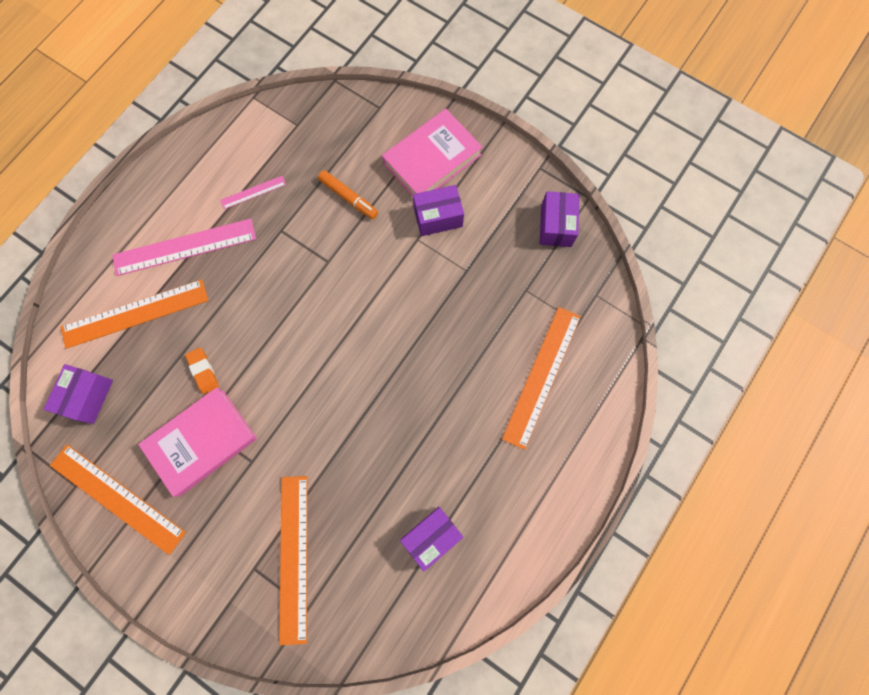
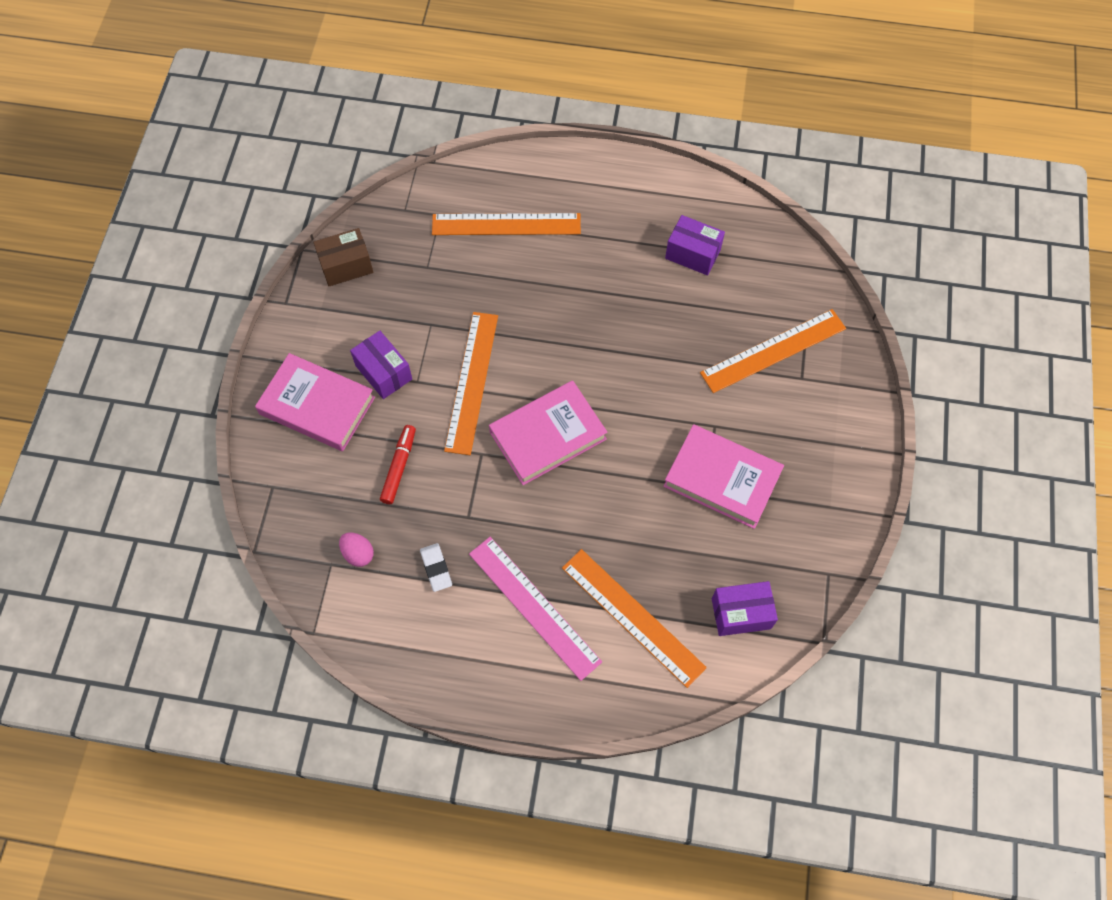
camera: 115 degrees left, 10 degrees down
(117, 498) = (815, 527): orange ruler -> orange ruler (471, 382)
(203, 371) = (655, 514): orange eraser -> none
(253, 192) = (436, 568): pink ruler -> white eraser
(294, 145) = (358, 554): none -> pink egg
(316, 319) = (548, 436): none -> pink book
(348, 197) = (399, 467): orange marker -> red marker
(556, 226) = (346, 266): purple box -> brown box

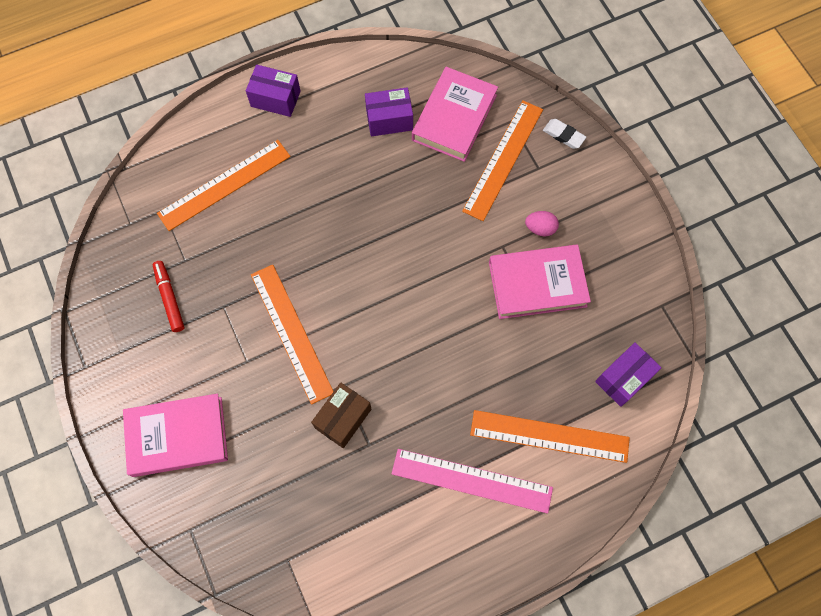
camera: 35 degrees left, 5 degrees up
(346, 266) = (114, 302): brown box -> brown box (343, 418)
(358, 554) = (303, 535): pink egg -> pink egg (540, 228)
(384, 372) = (213, 372): purple box -> purple box (275, 99)
(399, 467) = (284, 442): red marker -> red marker (169, 298)
(436, 568) = (374, 503): white eraser -> white eraser (563, 135)
(548, 436) = (383, 337): pink book -> pink book (454, 117)

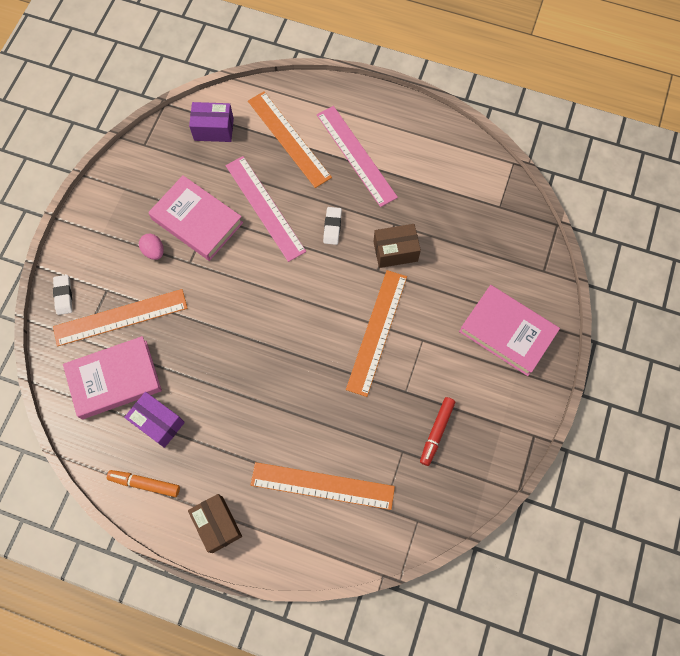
camera: 135 degrees left, 0 degrees up
(275, 99) = (217, 524): purple box -> brown box
(353, 78) = (145, 484): none -> orange marker
(420, 388) = (332, 227): none -> white eraser
(496, 349) = (265, 208): none -> pink ruler

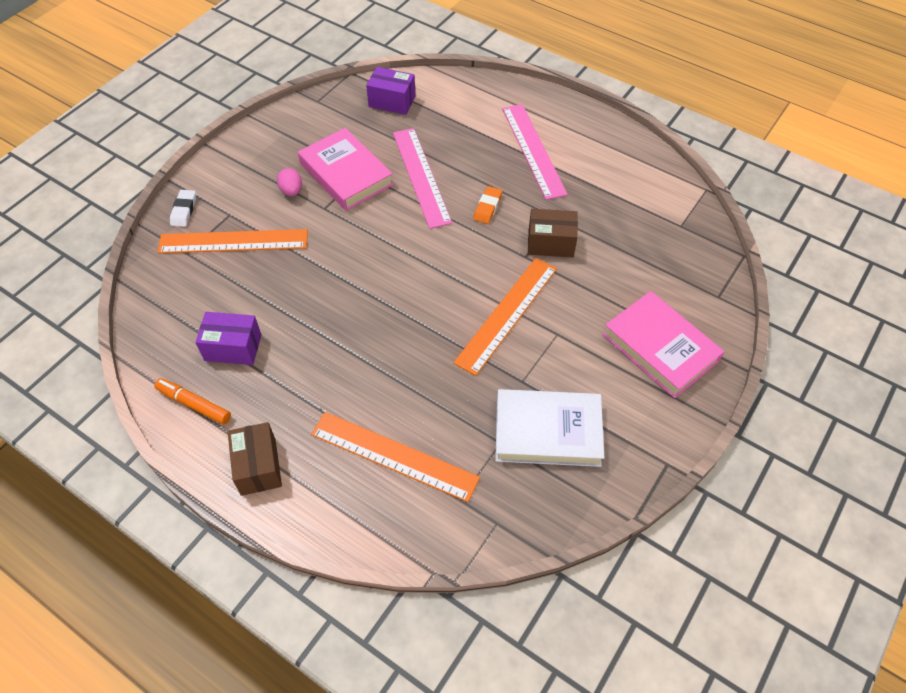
camera: 15 degrees right, 15 degrees down
(114, 379) = (203, 296): pink book -> none
(158, 422) = (233, 348): purple box -> purple box turned 45 degrees counterclockwise
(289, 138) = (466, 123): orange ruler -> none
(332, 227) = (487, 207): white eraser -> orange eraser
(436, 432) = (547, 431): red marker -> white book

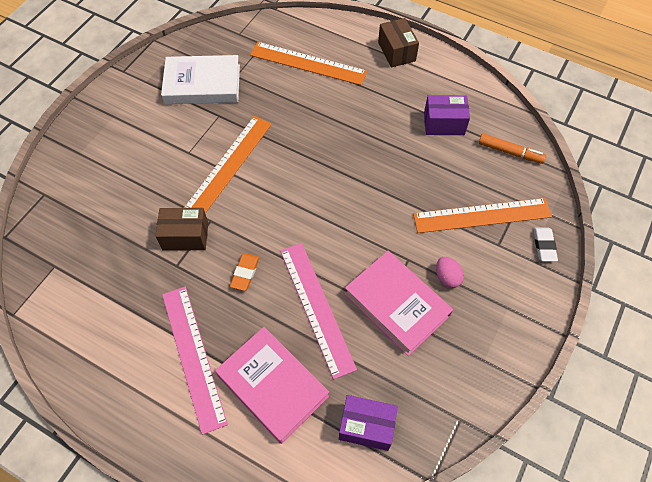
camera: 175 degrees right, 5 degrees up
(194, 404) = (455, 84): orange marker -> orange marker (510, 152)
(660, 348) = (107, 147): pink book -> pink book (272, 386)

